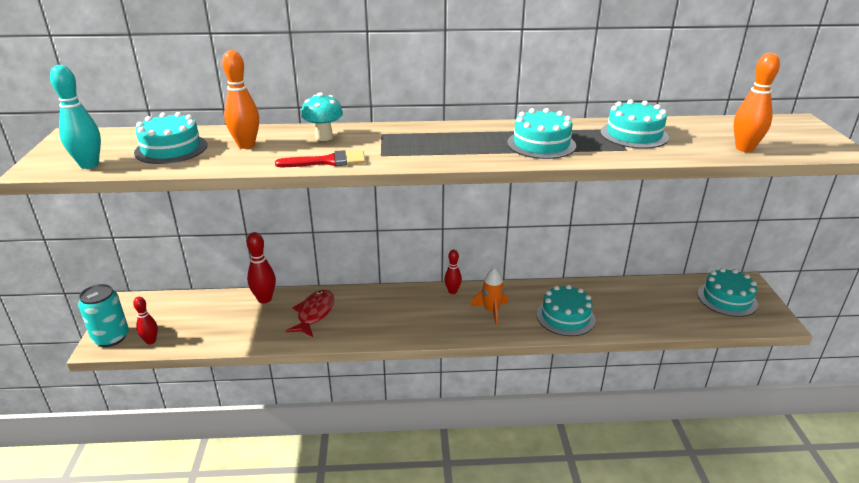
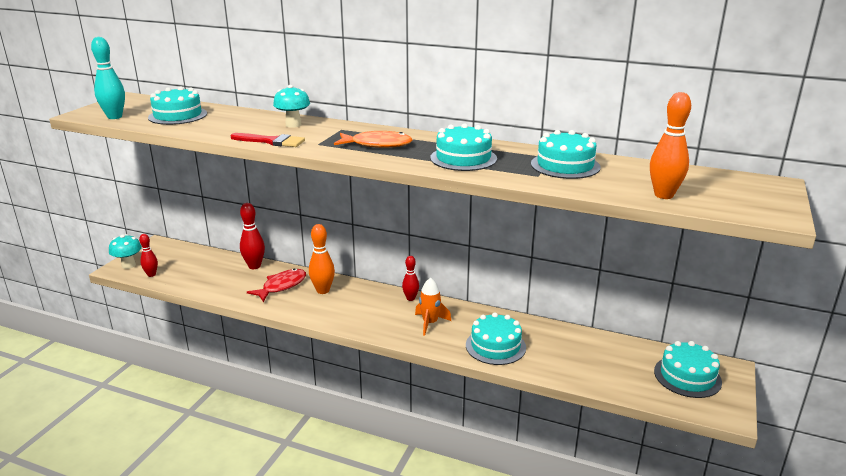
camera: 25 degrees right, 5 degrees down
(111, 337) = (128, 265): turquoise can -> turquoise mushroom
(246, 145) = (230, 121): orange bowling pin -> orange bowling pin (323, 290)
(442, 145) = (377, 145): none -> orange fish

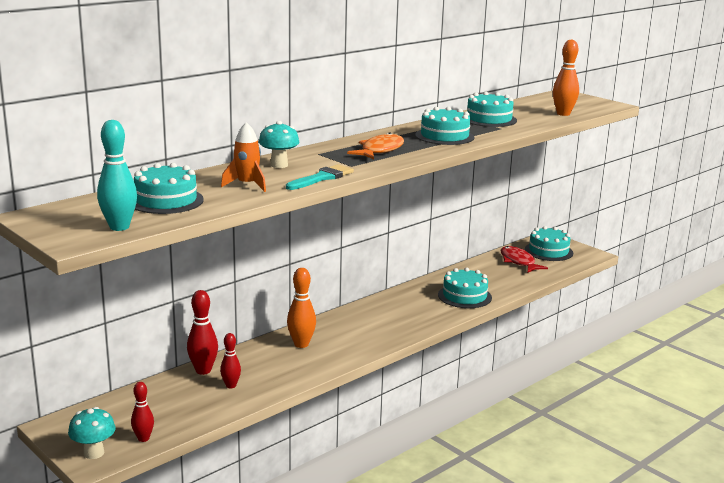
camera: 65 degrees left, 5 degrees down
(271, 141) = (322, 178): red brush -> turquoise brush
(281, 286) = (268, 363): red fish -> red fish (518, 262)
(410, 298) = (359, 309): red bowling pin -> red bowling pin (231, 385)
(430, 323) = (408, 311): orange rocket -> orange rocket (247, 185)

